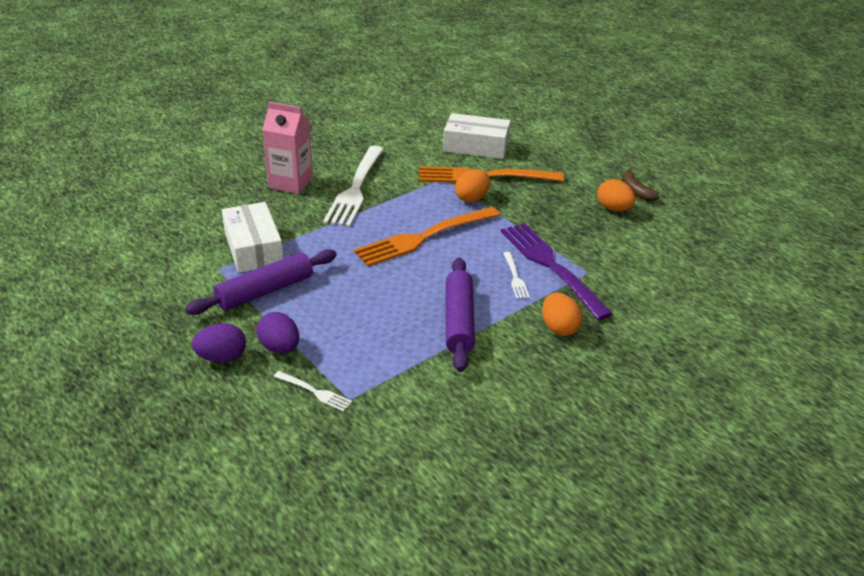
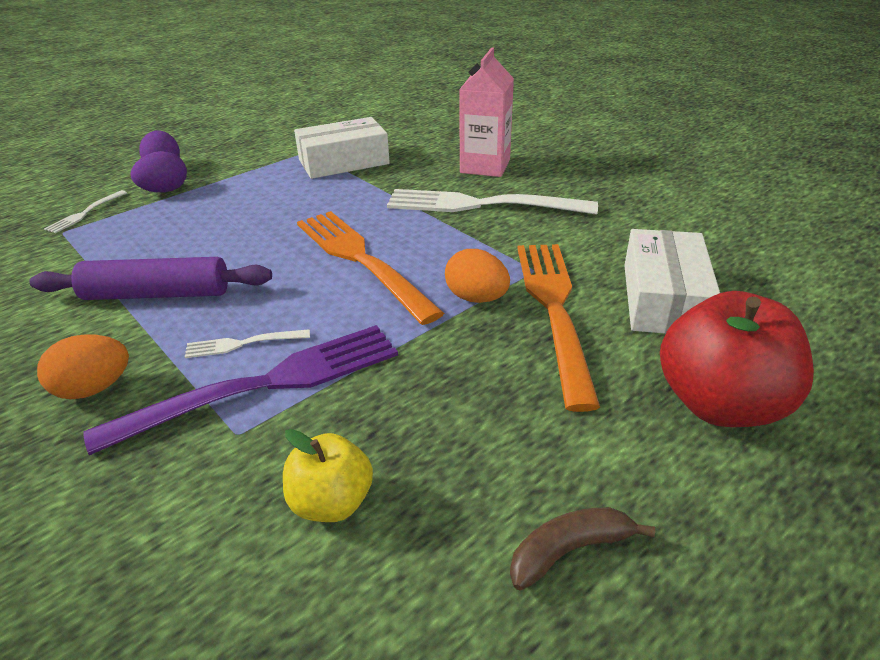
camera: 90 degrees right, 0 degrees up
(265, 291) = (263, 175): purple rolling pin -> none
(554, 148) = (720, 404): none -> red apple
(613, 209) = (473, 494): orange egg -> none
(624, 242) = (331, 502): none -> yellow apple

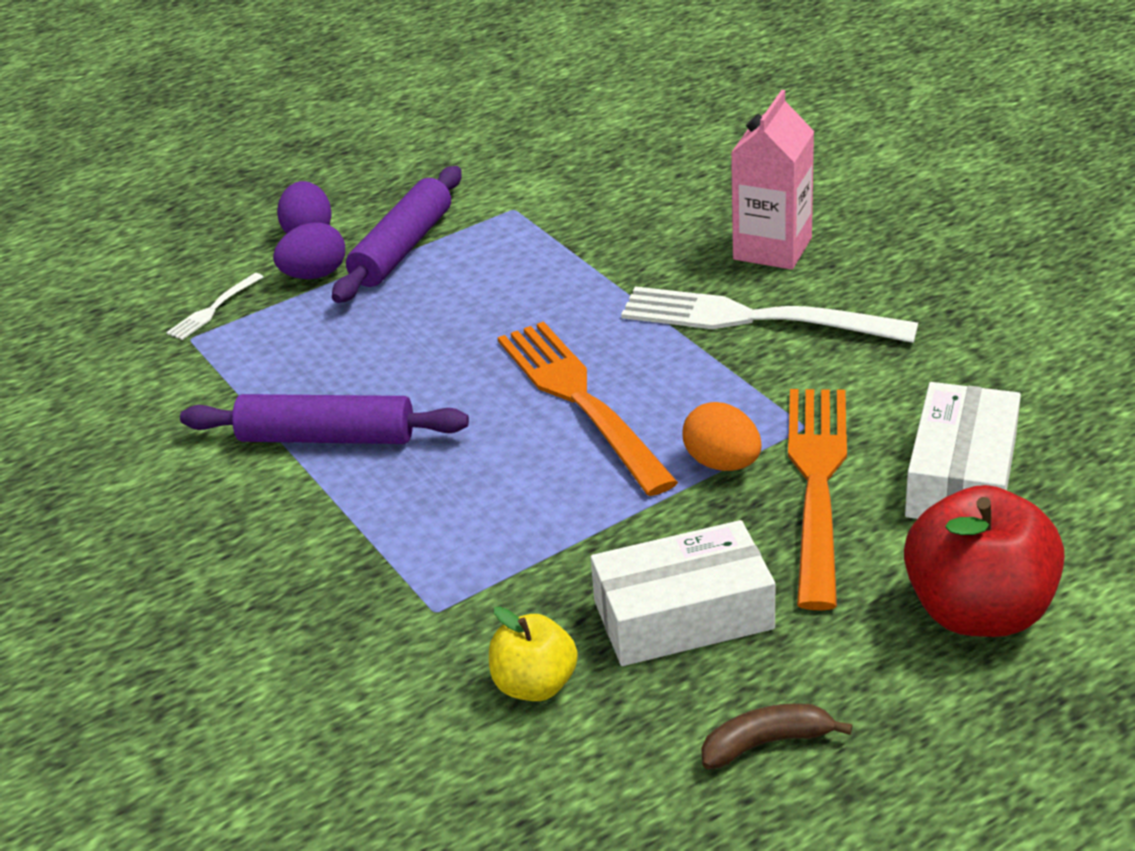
camera: 10 degrees right, 0 degrees up
(94, 388) = (274, 553): orange egg -> none
(230, 174) = (402, 248): none -> purple rolling pin
(243, 344) = (435, 508): white fork -> none
(264, 385) = (462, 559): purple fork -> none
(344, 162) = (565, 232): white box -> white box (683, 615)

